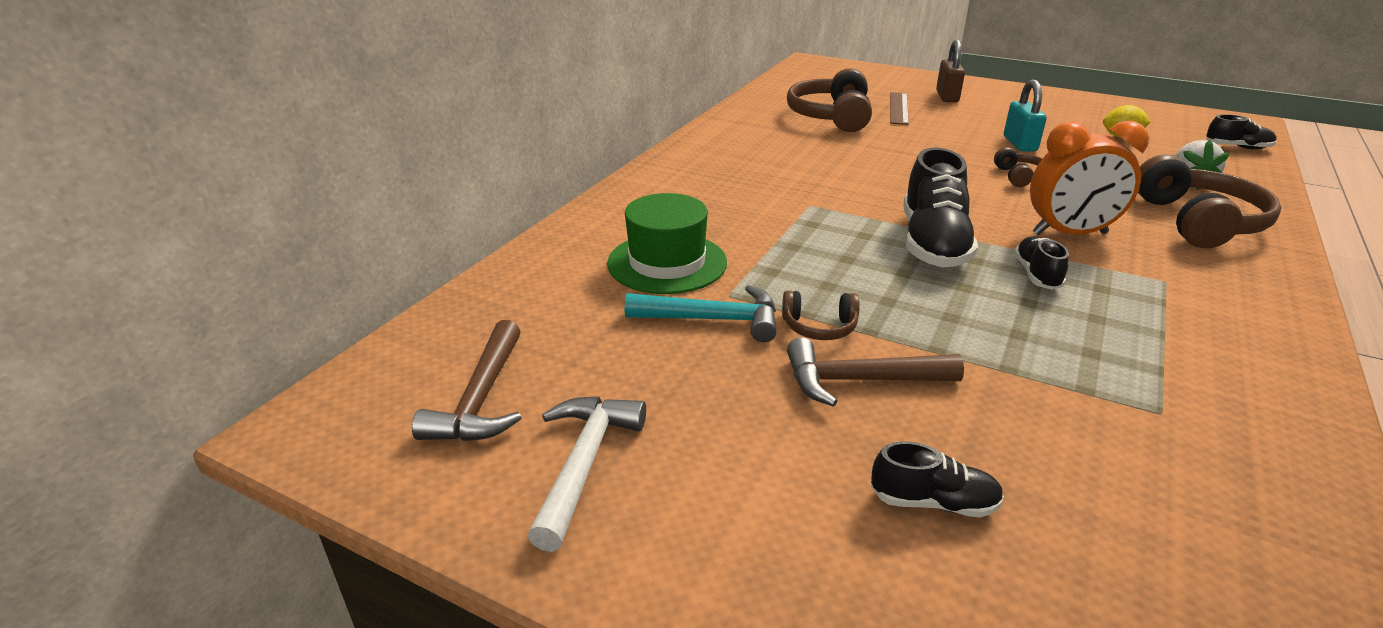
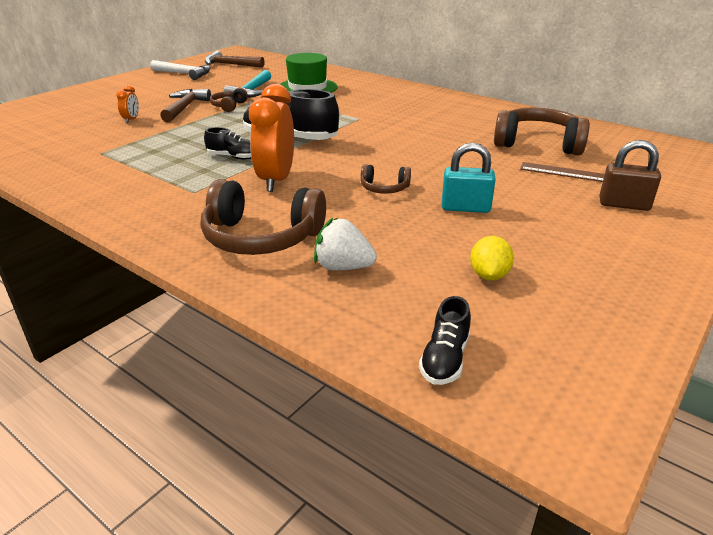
camera: 100 degrees right, 0 degrees up
(933, 502) = (112, 108): black shoe -> none
(980, 435) = (131, 120): none -> orange clock

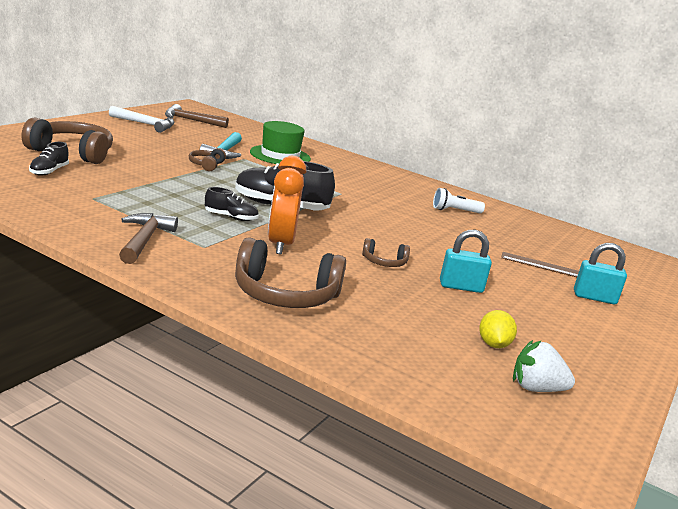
camera: 10 degrees left, 10 degrees down
(131, 120) = (110, 167): orange clock -> none
(184, 108) = (161, 161): brown hammer -> brown hammer (144, 240)
(343, 267) = (367, 327): white strawberry -> white strawberry (536, 388)
(445, 359) = (472, 405): black shoe -> black shoe (49, 171)
(478, 123) = (454, 211): none -> white flashlight
(538, 144) = (512, 236): brown headphones -> brown headphones (72, 152)
(624, 205) = (594, 297): brown padlock -> turquoise padlock

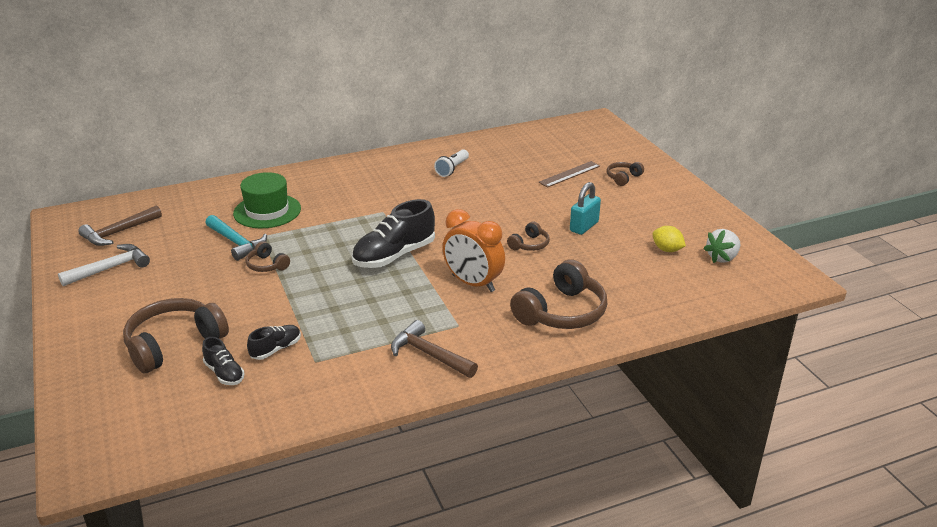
camera: 50 degrees left, 10 degrees up
(230, 217) = (405, 292): black shoe -> black shoe (276, 349)
(594, 297) = (623, 178): turquoise padlock -> brown headphones

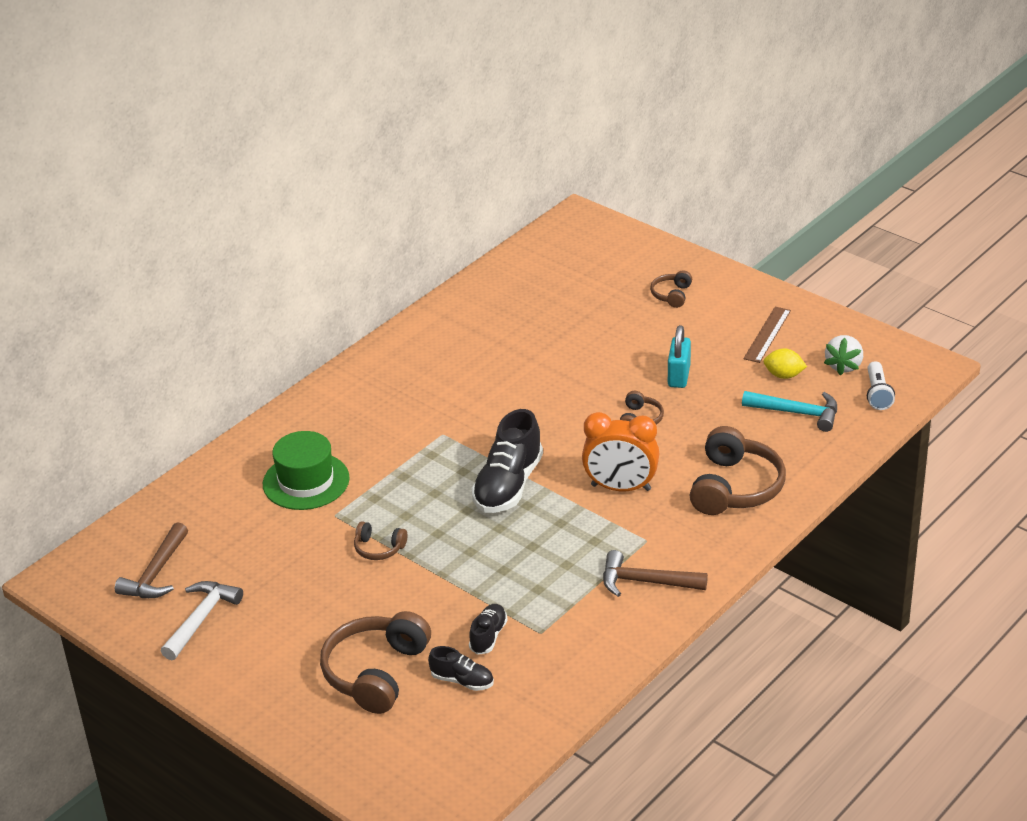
camera: 25 degrees left, 5 degrees up
(236, 243) = (314, 534): turquoise hammer -> turquoise hammer (797, 413)
(452, 169) = (469, 348): white flashlight -> white flashlight (877, 394)
(569, 174) = (609, 309): brown ruler -> brown ruler (767, 334)

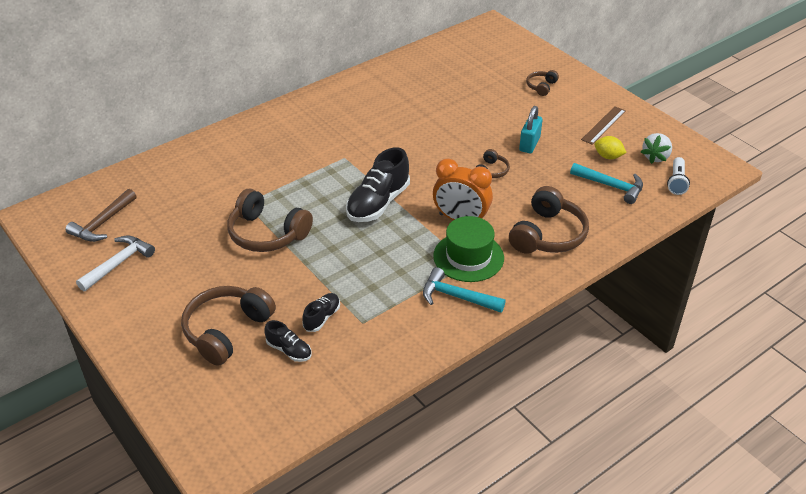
camera: 10 degrees right, 5 degrees up
(306, 481) = (235, 175): green hat -> green hat (468, 257)
(379, 548) = (267, 233): brown headphones -> brown headphones, size x2.01
(646, 582) = (457, 297): brown hammer -> turquoise hammer

